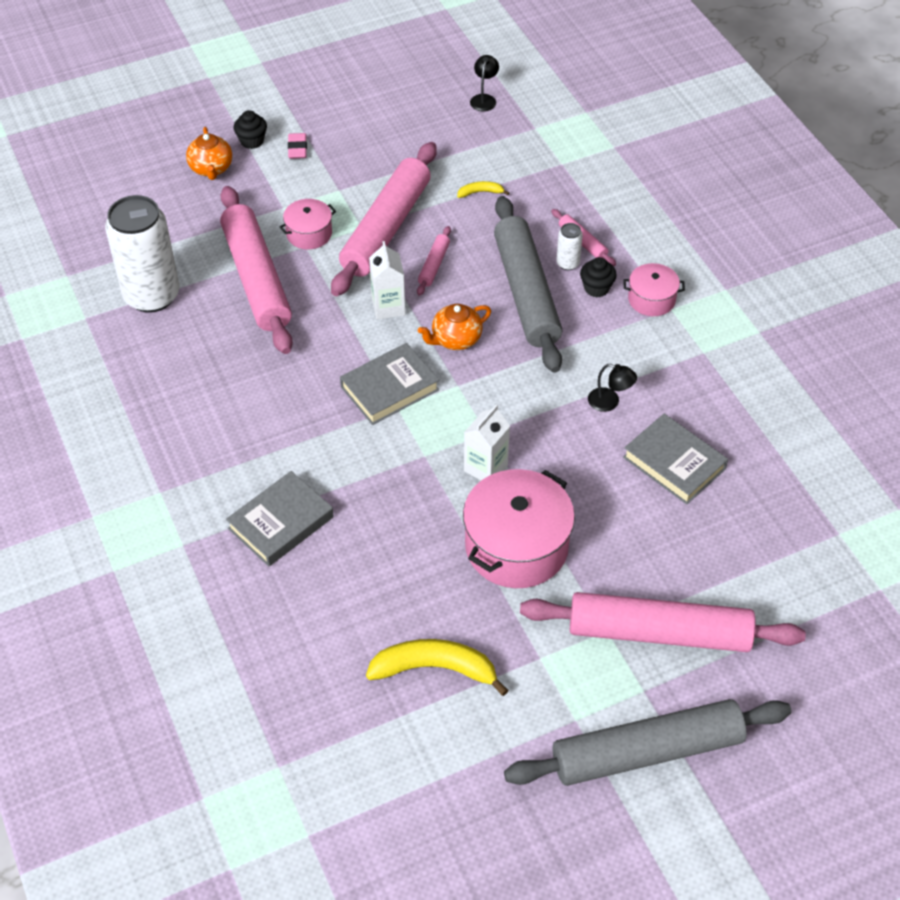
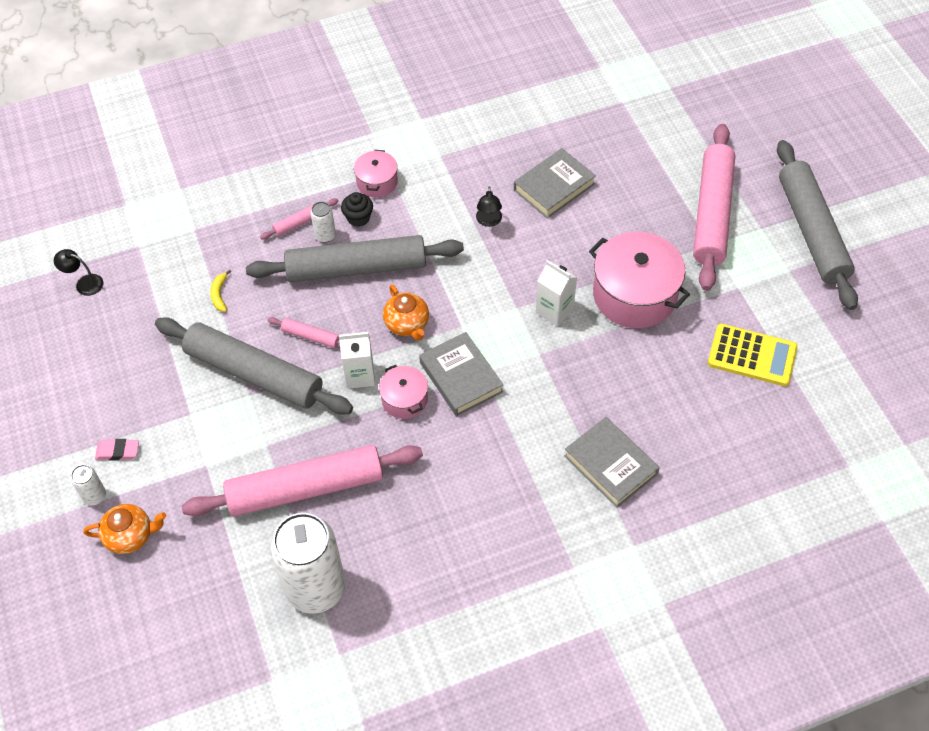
camera: 85 degrees left, 5 degrees up
(252, 141) = (94, 496): black cupcake -> white can
(309, 234) = (249, 441): pink pot -> pink pot (404, 399)
(386, 228) = (254, 373): pink rolling pin -> grey rolling pin
(435, 668) = (752, 356): yellow banana -> yellow calculator
(610, 402) = (489, 221): black lamp -> black lamp turned 150 degrees clockwise

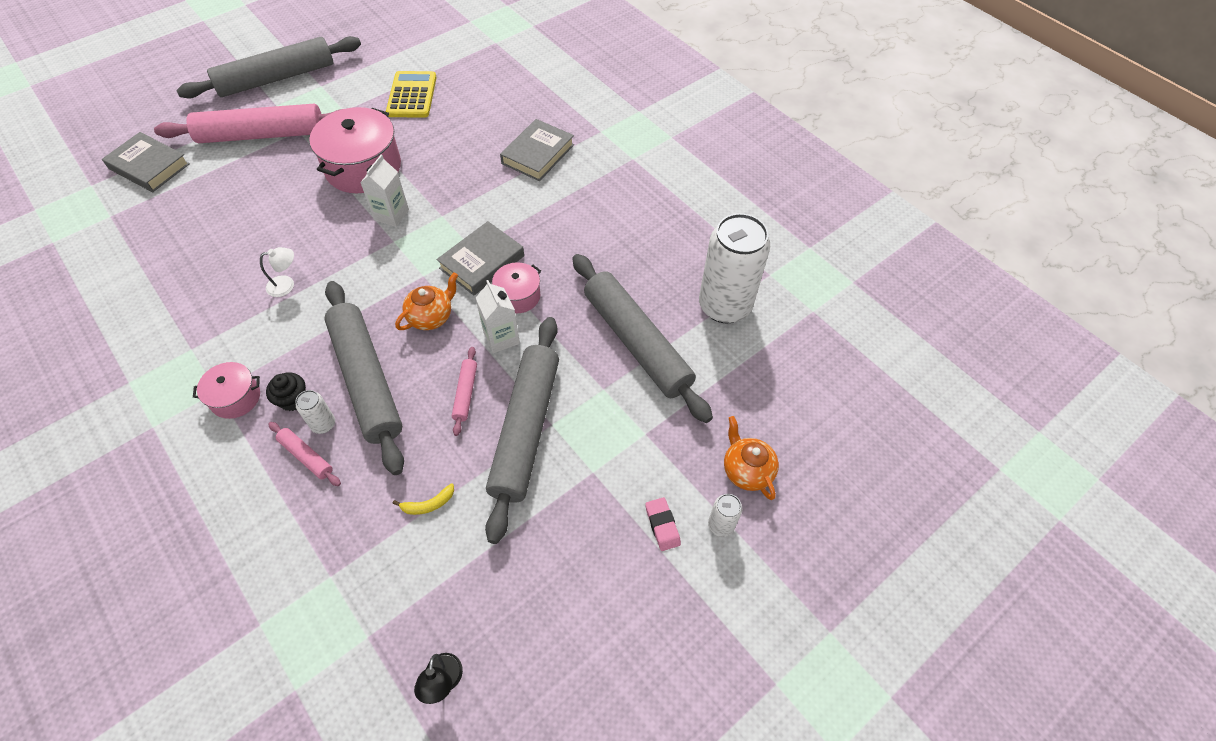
camera: 110 degrees left, 0 degrees up
(306, 489) = (637, 342): pink rolling pin -> grey rolling pin
(489, 221) = (286, 285): black lamp -> white lamp
(554, 187) = (235, 244): grey book -> grey book (149, 166)

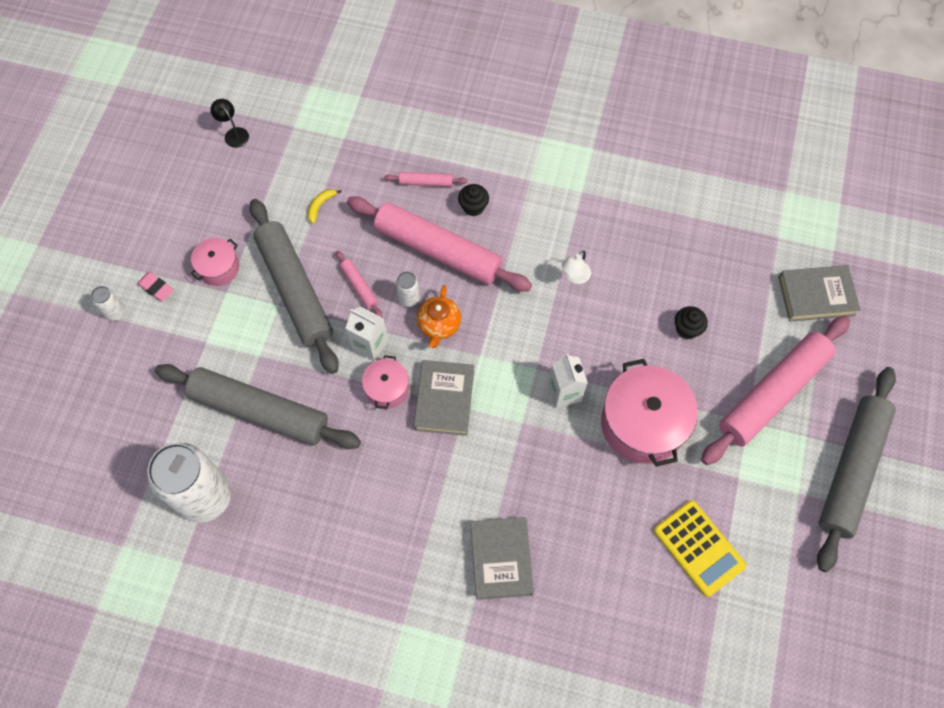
camera: 145 degrees right, 10 degrees up
(235, 398) = (512, 184): pink pot -> pink pot (218, 268)
(259, 200) = (687, 329): none -> black cupcake
(323, 424) = (436, 206): white can -> white can (409, 298)
(366, 380) = (438, 250): grey rolling pin -> pink rolling pin
(746, 470) = (115, 362): orange teapot -> none

